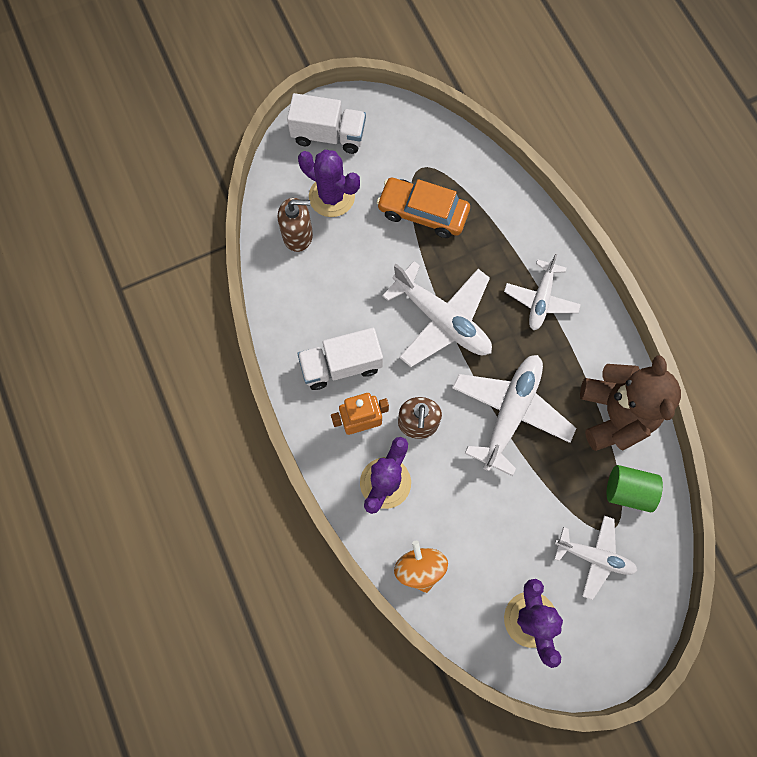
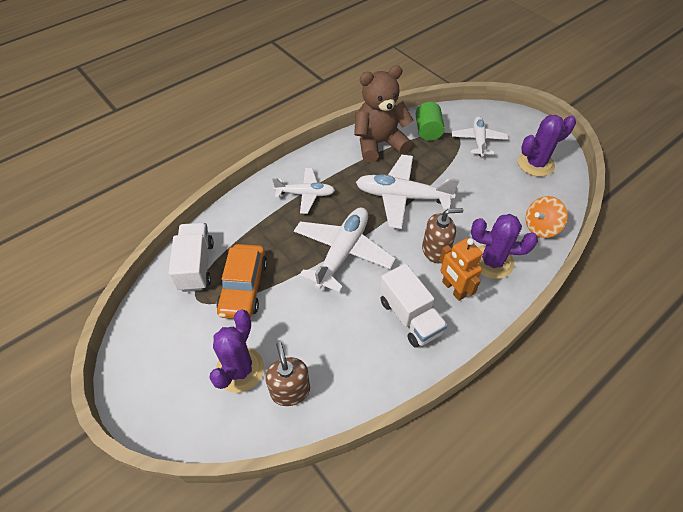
camera: 105 degrees left, 20 degrees down
(329, 135) = (166, 392): white truck -> white truck (196, 266)

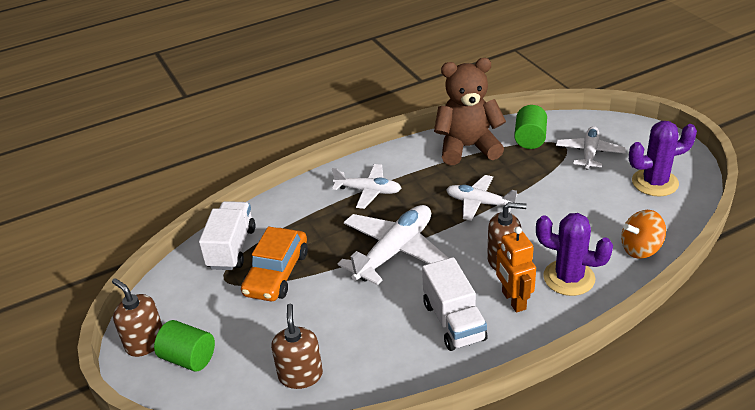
camera: 15 degrees right, 15 degrees down
(137, 377) = (145, 342): none -> brown soap dispenser
(182, 388) = (188, 358): none -> green cylinder
(240, 369) = (252, 349): purple cactus -> none
(402, 197) = (479, 203): white plane -> white plane, size x0.62

